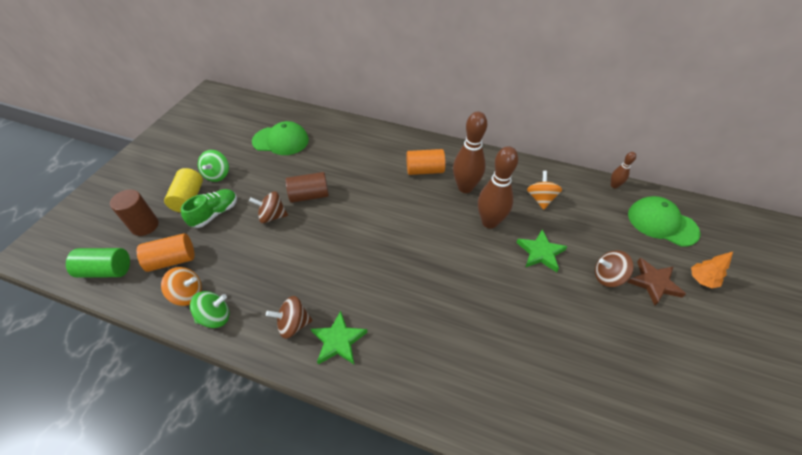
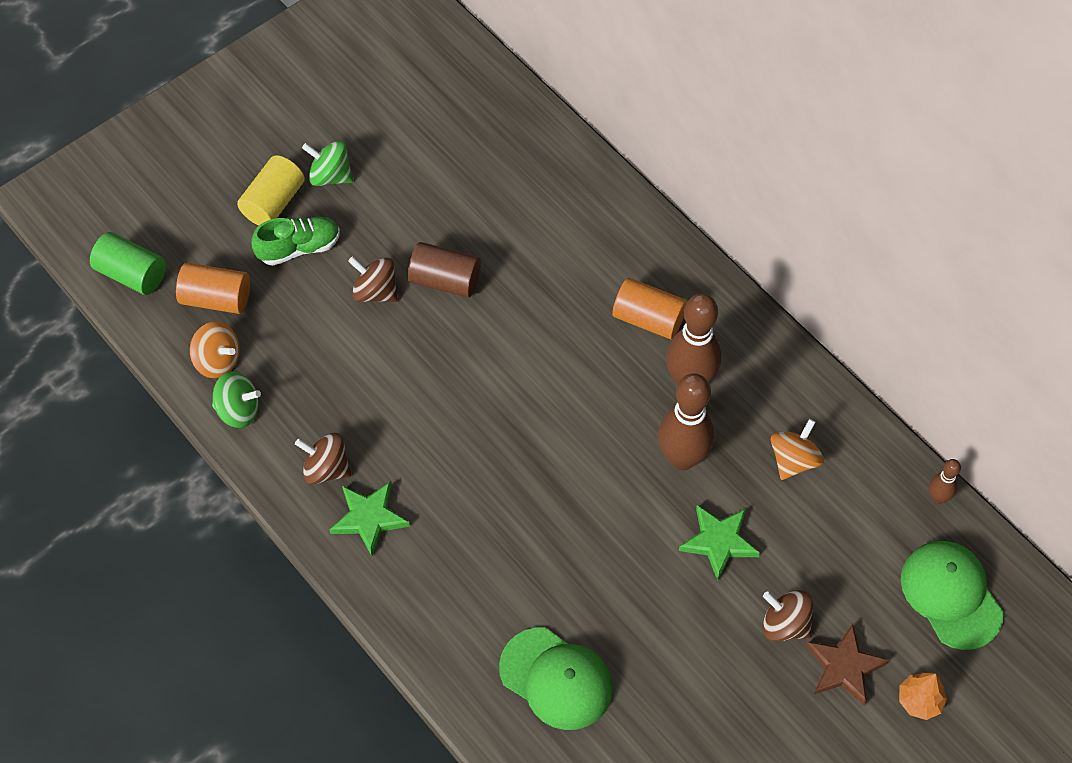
camera: 30 degrees right, 10 degrees up
(145, 226) = (199, 223): brown cylinder -> none
(217, 175) = (330, 176): green spinning top -> green spinning top turned 75 degrees clockwise
(281, 141) = (455, 150): green cap -> green cap (556, 679)

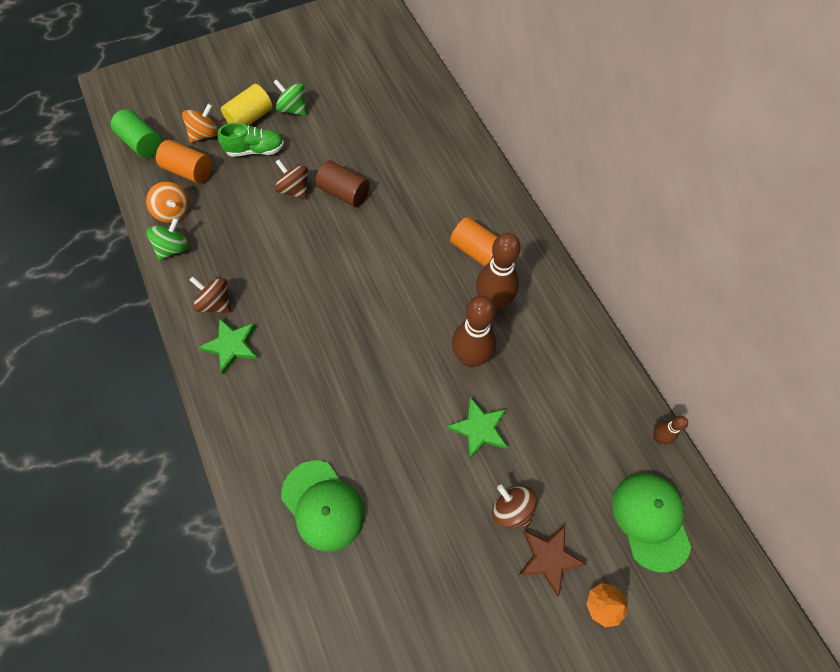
camera: 15 degrees right, 5 degrees up
(238, 410) = (173, 248): green spinning top -> green spinning top turned 75 degrees counterclockwise
(793, 460) = (553, 379): orange spinning top -> orange spinning top (205, 134)

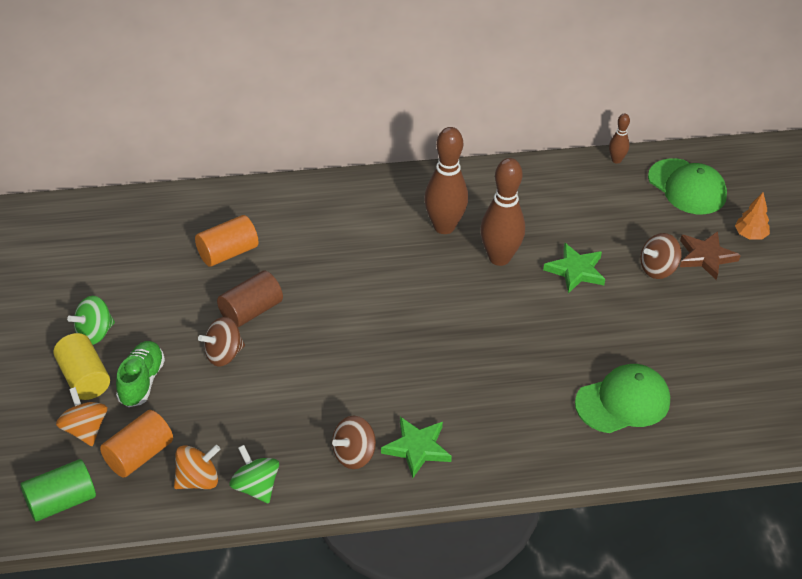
camera: 75 degrees left, 20 degrees down
(476, 251) = (378, 223): orange cylinder -> orange cylinder (227, 253)
(651, 520) = (687, 187): green cap -> green cap turned 135 degrees counterclockwise

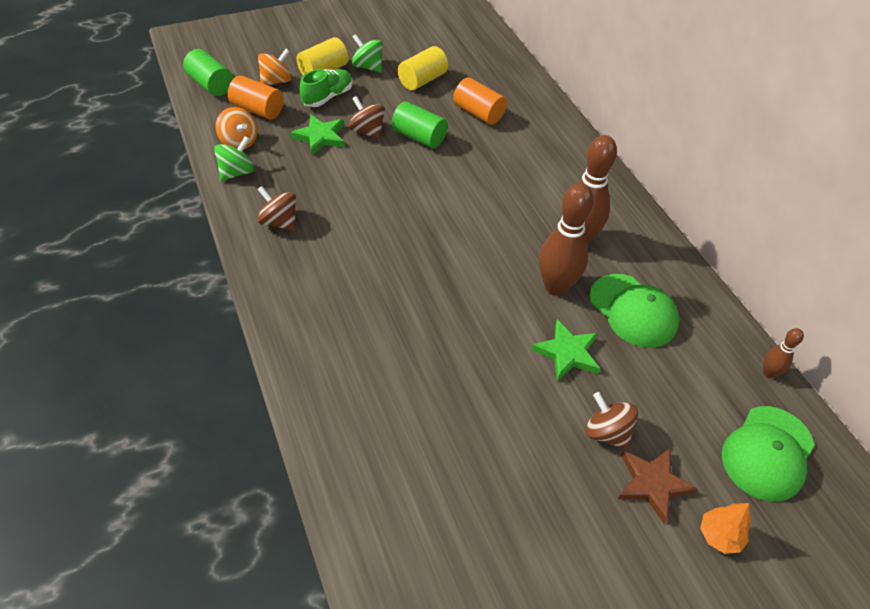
camera: 75 degrees right, 5 degrees up
(141, 382) = (327, 97): green shoe -> green shoe turned 45 degrees counterclockwise
(145, 288) = (422, 80): none -> yellow cylinder
(251, 311) = (419, 137): brown cylinder -> green cylinder
(417, 448) = (294, 261): green star -> green star (320, 137)
(623, 402) = (390, 416): green cap -> green cap (633, 311)

